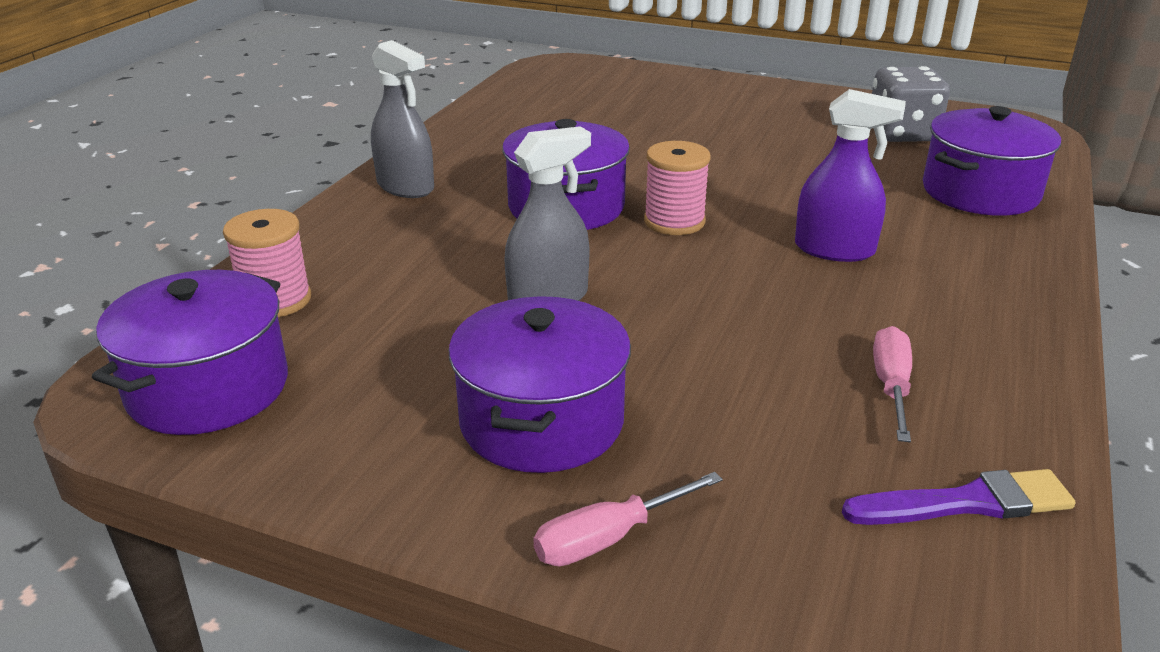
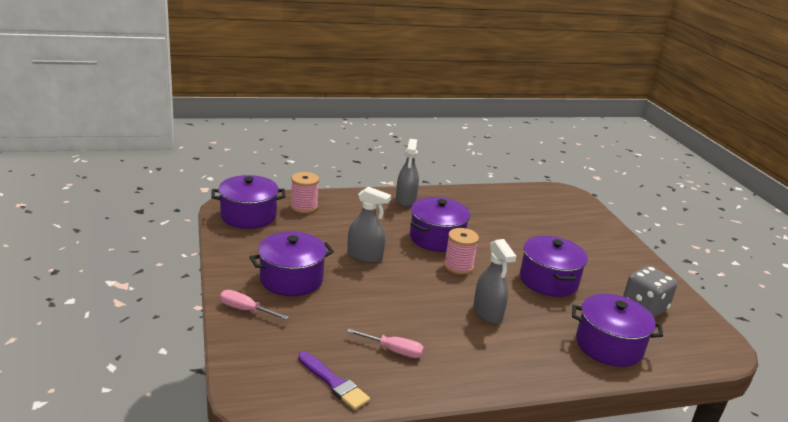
camera: 50 degrees right, 5 degrees down
(781, 168) = (548, 280): none -> purple pot
(834, 249) = (487, 313): purple spray bottle -> grey spray bottle
(891, 386) = (393, 350): pink screwdriver -> pink screwdriver turned 45 degrees clockwise

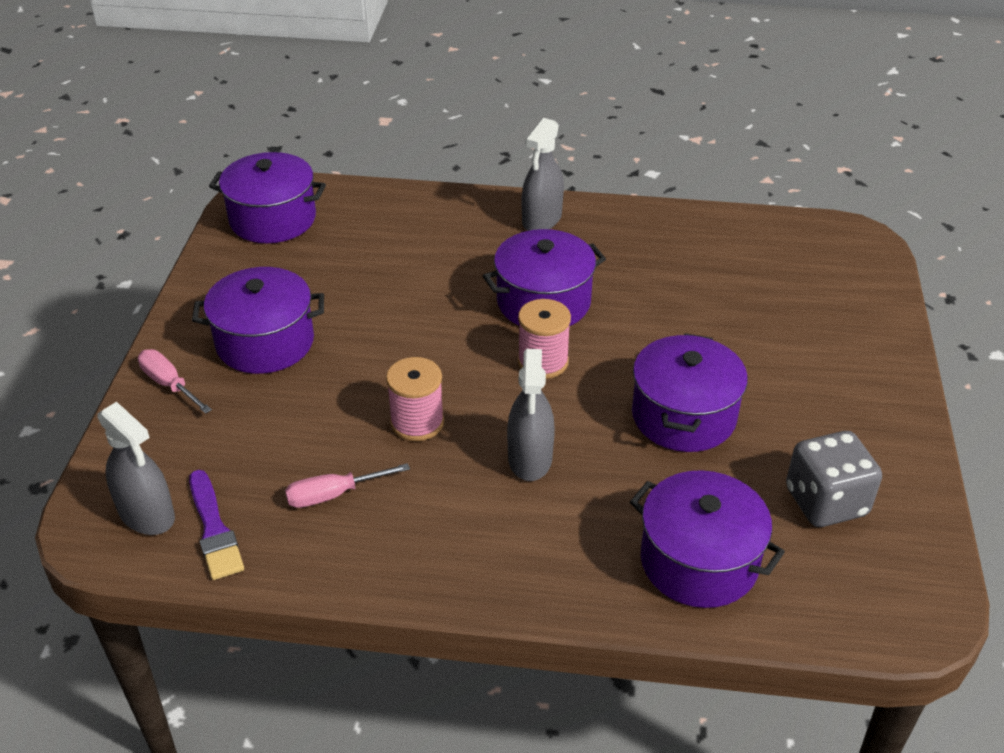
camera: 25 degrees right, 15 degrees up
(304, 207) = (366, 212): pink spool -> pink spool (417, 422)
(364, 256) = (402, 319): grey spray bottle -> grey spray bottle (147, 514)
(393, 350) = (334, 494): pink screwdriver -> pink screwdriver turned 120 degrees clockwise

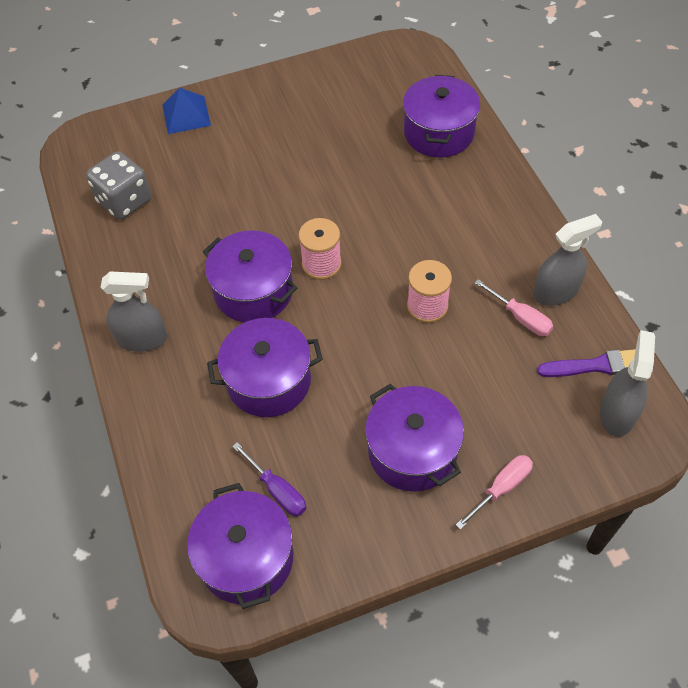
camera: 115 degrees left, 15 degrees up
(169, 384) = (501, 488): pink screwdriver -> pink screwdriver turned 150 degrees counterclockwise
(214, 529) = (596, 365): purple brush -> purple brush turned 45 degrees clockwise
(313, 251) = (277, 490): none -> purple screwdriver
(530, 458) = (416, 233): grey spray bottle -> grey spray bottle (555, 292)
(683, 416) = (327, 175): purple pot -> purple pot (269, 381)
(826, 502) = (357, 97): grey dice -> grey dice (124, 201)
(868, 330) = (186, 115): none -> blue pyramid

